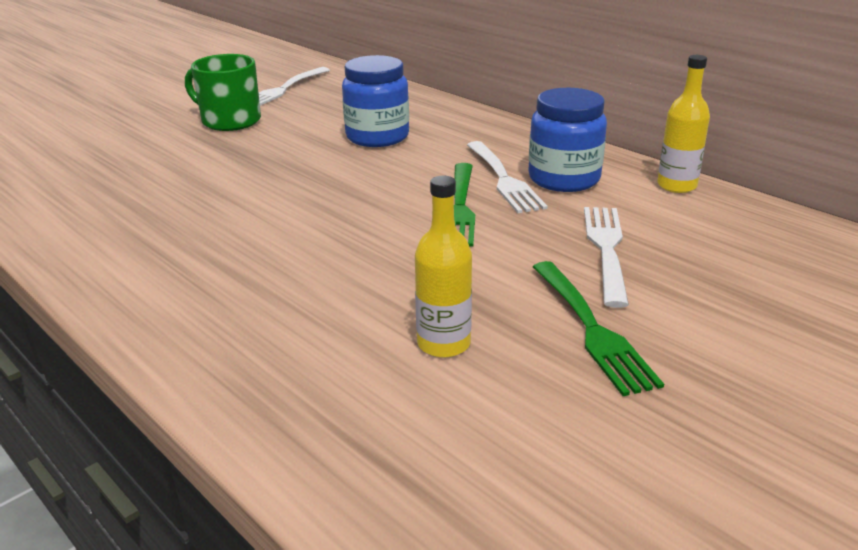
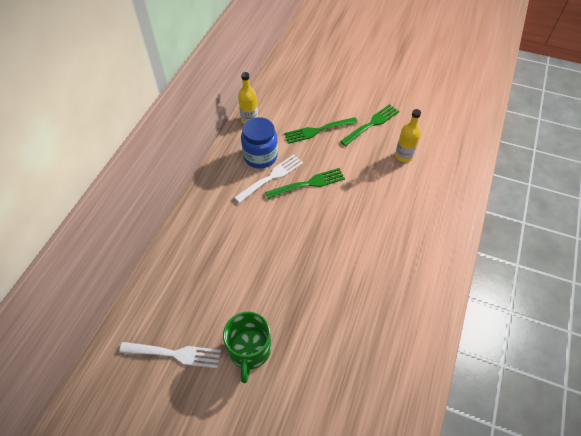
camera: 115 degrees left, 25 degrees up
(377, 137) = (241, 250): blue jar -> none
(606, 249) = (317, 130): white fork -> green fork

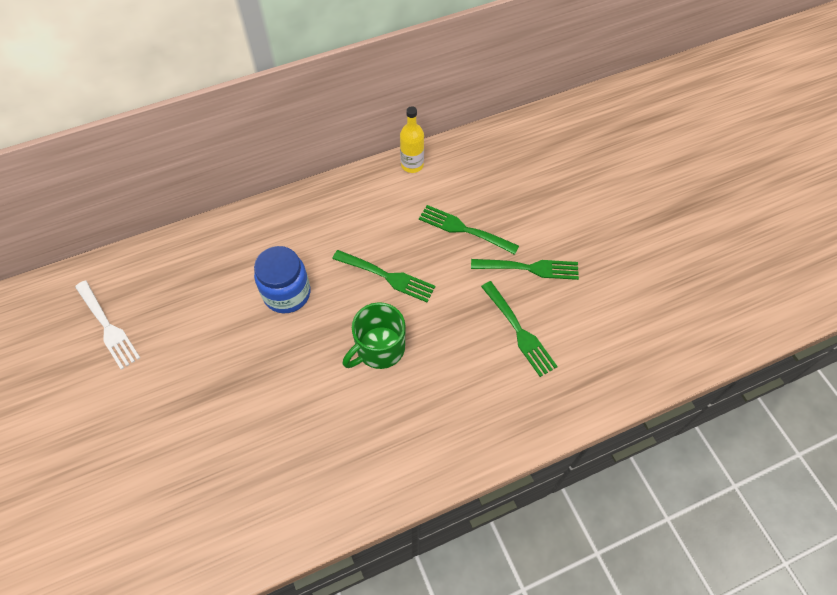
camera: 45 degrees right, 5 degrees up
(249, 350) = (159, 380): green mug -> green mug (379, 348)
(260, 156) = (377, 211): blue jar -> blue jar (287, 293)
(271, 177) = (362, 240): white fork -> none
(404, 156) = (519, 331): yellow bottle -> green fork

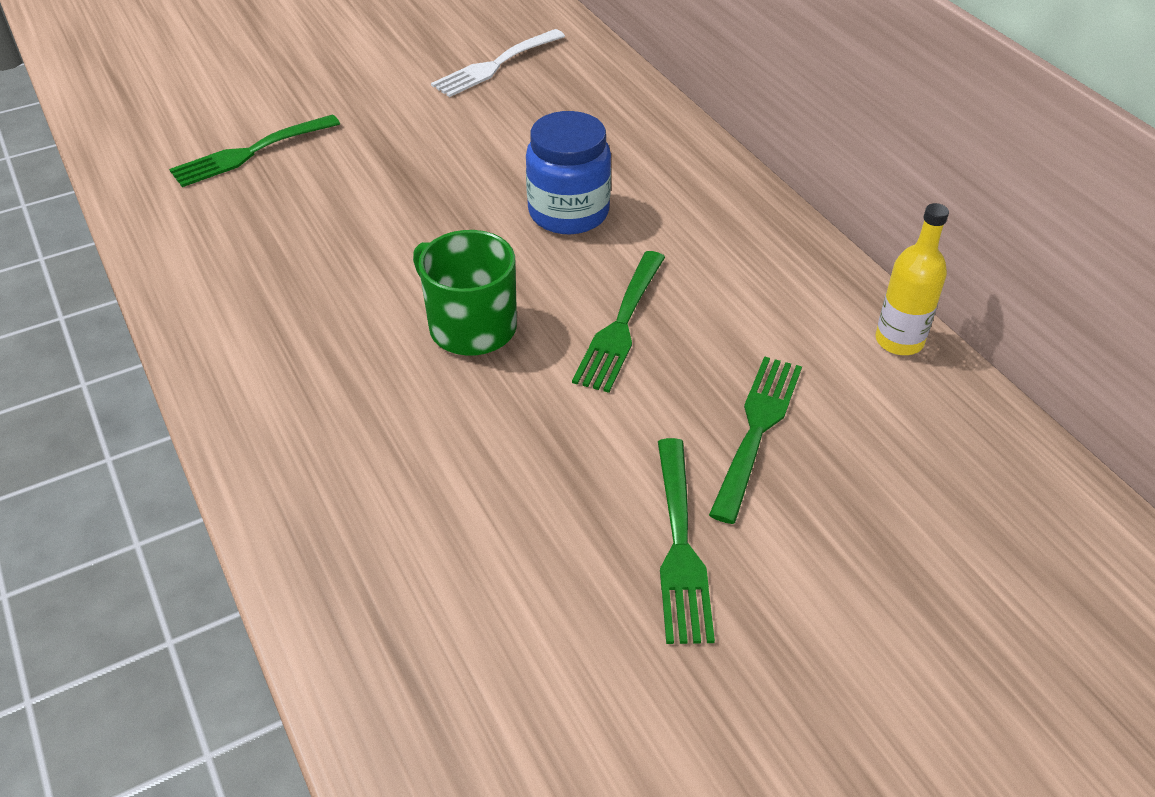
camera: 85 degrees right, 15 degrees down
(519, 331) = (517, 529): green fork -> green fork (250, 152)

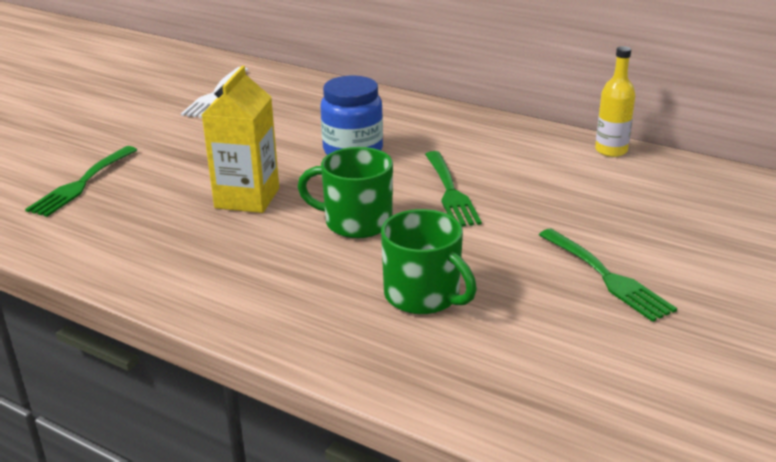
camera: 30 degrees left, 15 degrees down
(389, 240) = (247, 198): none -> yellow carton
(442, 470) = (423, 295): none -> green mug
(757, 430) = (584, 212): green fork -> none

